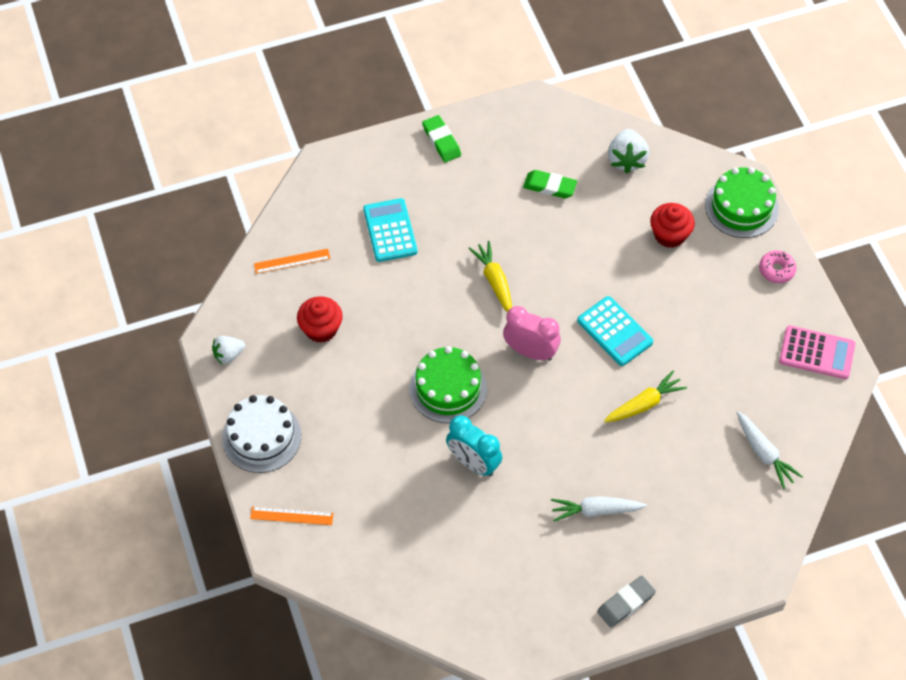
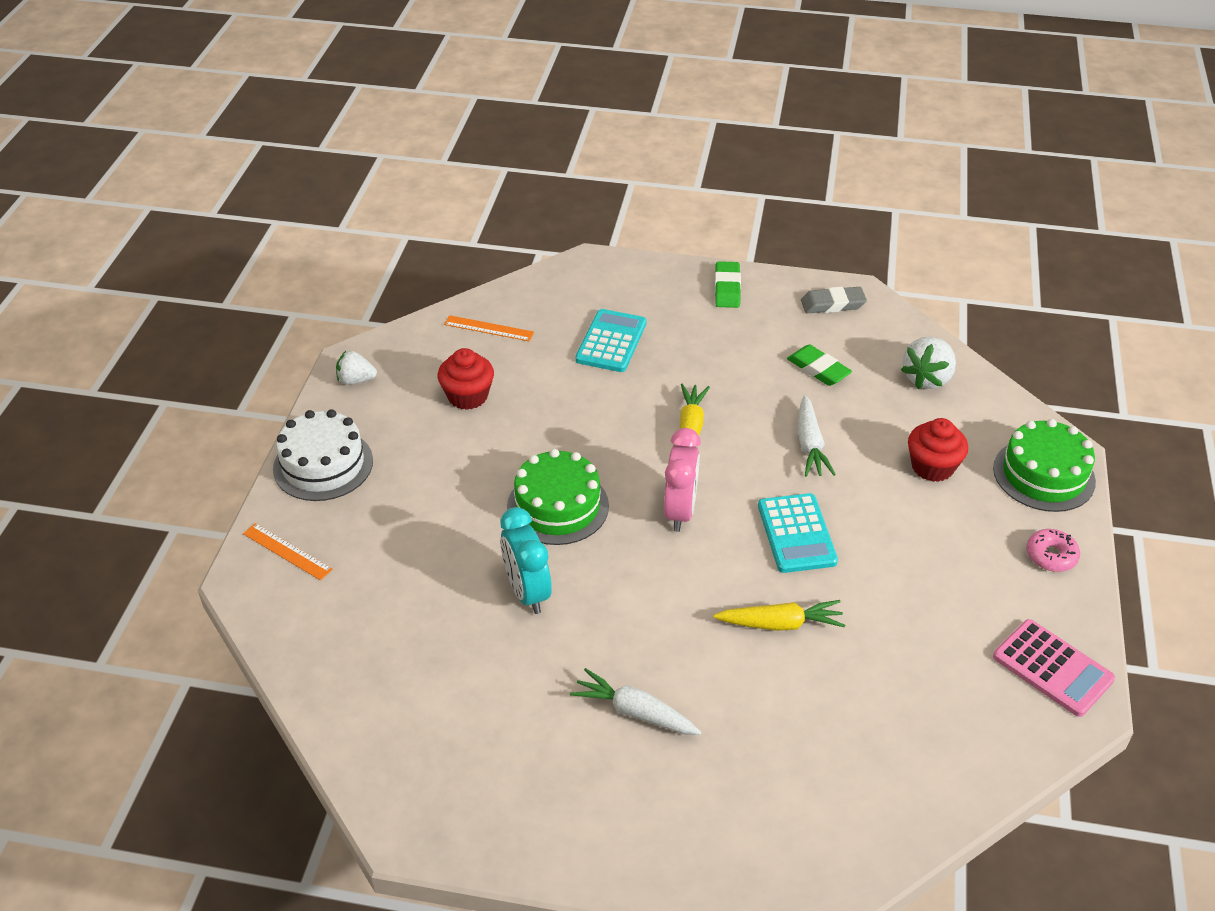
camera: 30 degrees right, 15 degrees down
(530, 351) = (680, 511): pink clock -> pink clock turned 45 degrees clockwise
(626, 603) = (595, 840): grey eraser -> grey eraser (832, 304)
(764, 454) = (905, 752): white carrot -> white carrot (810, 445)

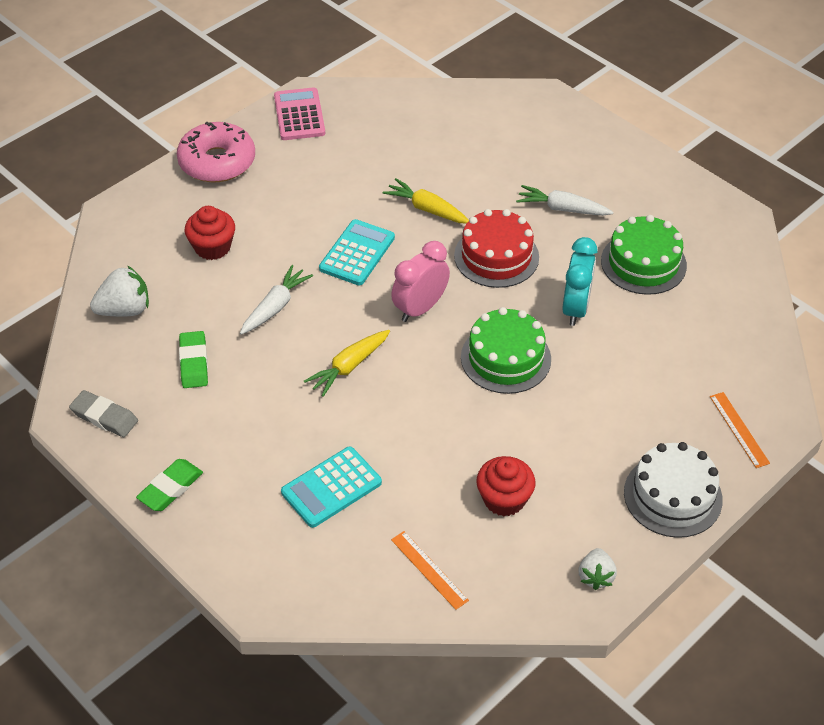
camera: 145 degrees left, 5 degrees up
(356, 380) = (595, 576): white strawberry -> white strawberry turned 60 degrees clockwise
(634, 712) = (562, 208): white carrot -> white carrot turned 135 degrees clockwise
(656, 607) = (496, 256): none -> red cake
(1043, 475) = (149, 205): green cake -> green cake (643, 263)
(1051, 556) = (217, 162): pink donut -> pink donut, size x1.99

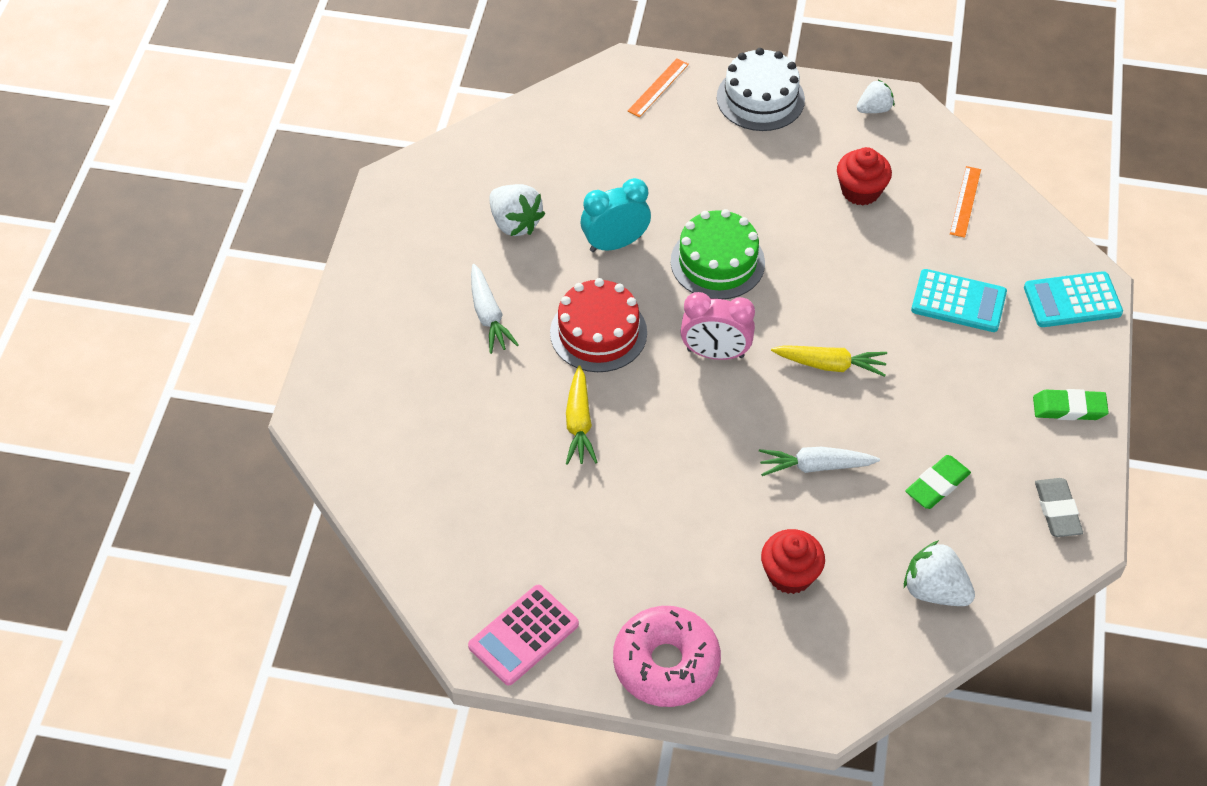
camera: 125 degrees left, 5 degrees up
(357, 253) = (689, 444): turquoise calculator -> turquoise calculator (1072, 300)
(643, 263) = (515, 223): green cake -> white strawberry

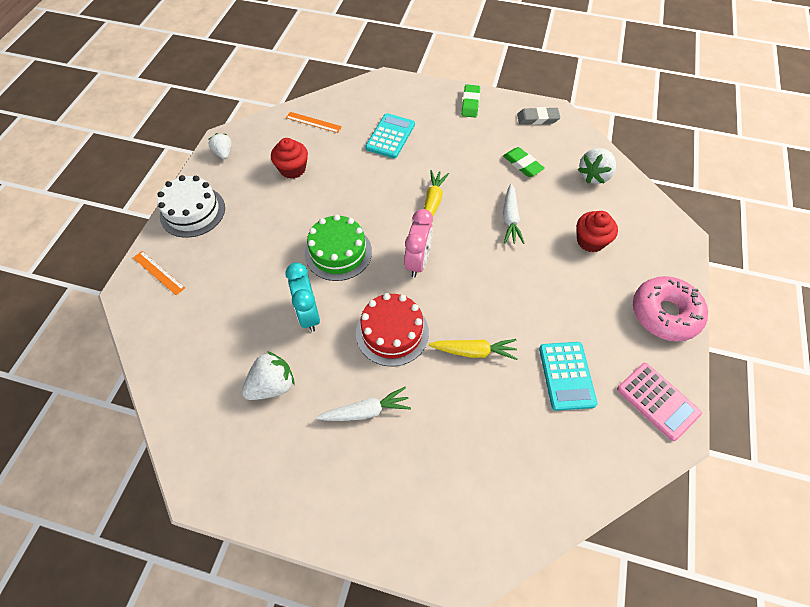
camera: 85 degrees left, 5 degrees up
(1072, 300) = (396, 90): turquoise calculator -> turquoise calculator (566, 376)

